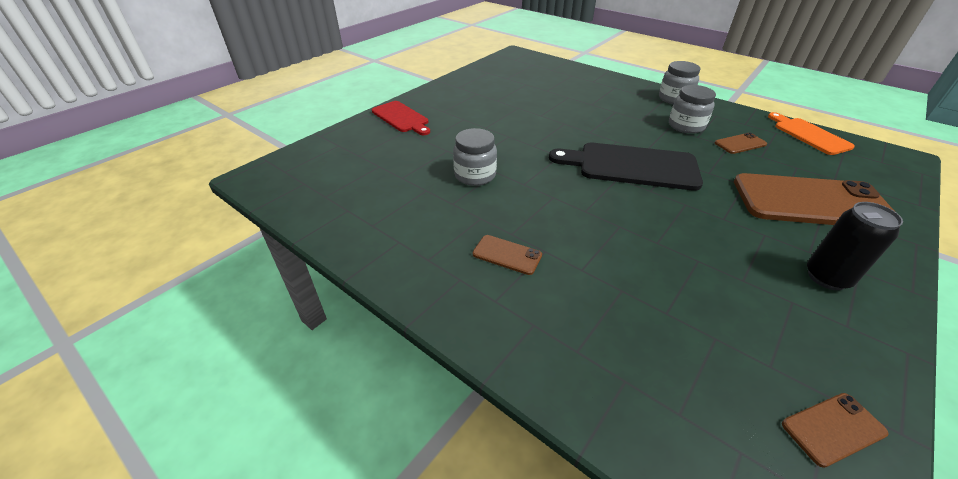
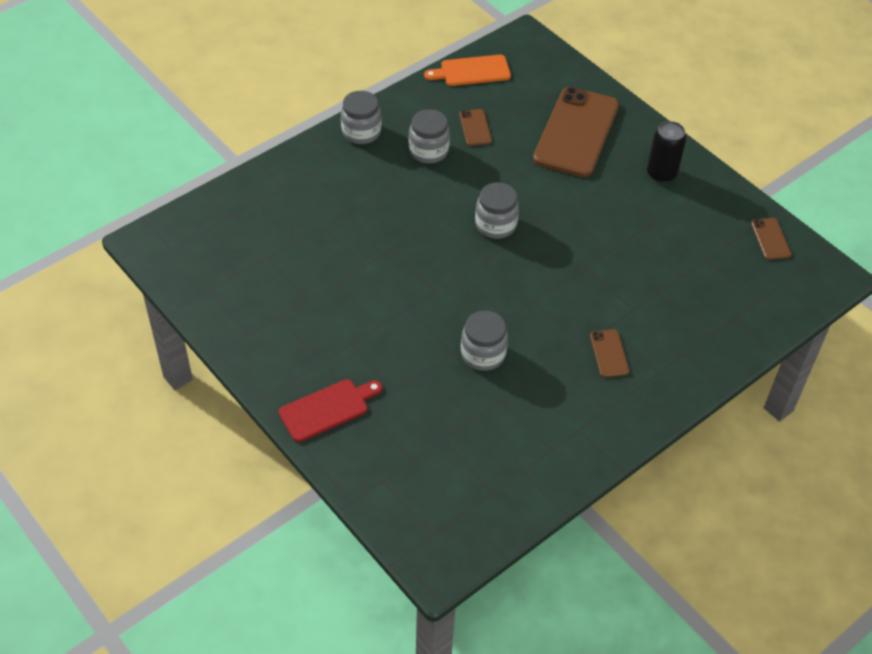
camera: 80 degrees left, 10 degrees up
(507, 255) = (609, 353): brown phone -> brown phone turned 45 degrees counterclockwise
(631, 166) = (495, 225): black cutting board -> grey jar

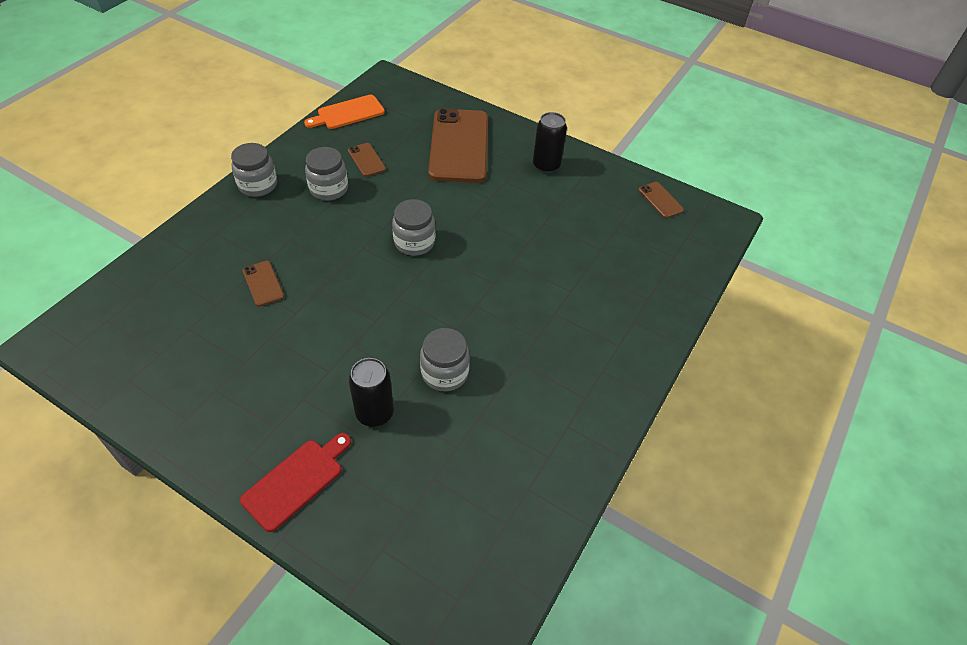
camera: 20 degrees left, 0 degrees up
(409, 372) = (375, 413): none -> black can
(609, 353) = (566, 339): brown phone -> brown phone (263, 283)

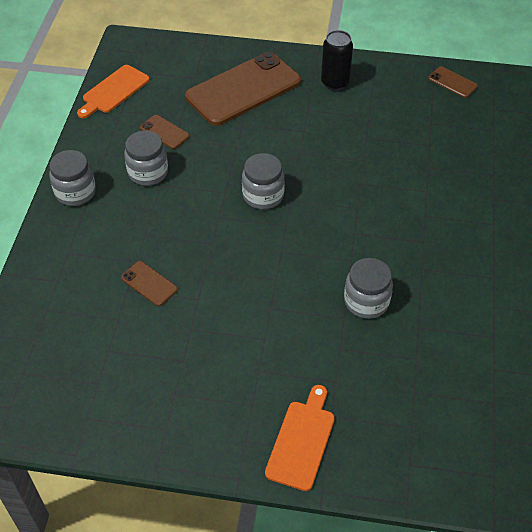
camera: 20 degrees left, 0 degrees up
(296, 481) = (301, 441): red cutting board -> orange cutting board
(375, 413) = (330, 358): black can -> none
(459, 146) = (243, 89): brown phone -> brown phone turned 75 degrees clockwise

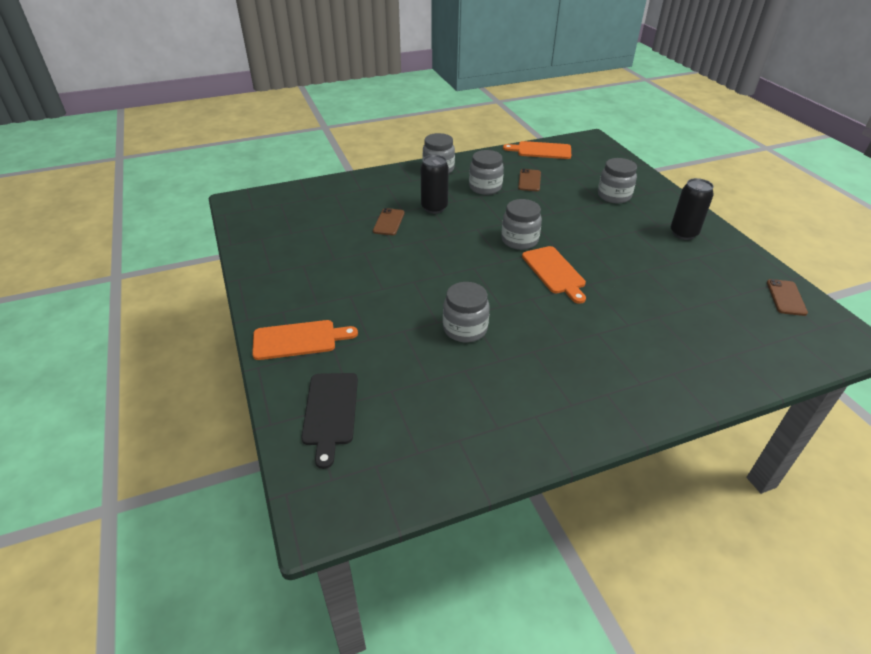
camera: 60 degrees right, 10 degrees down
(152, 233) = (434, 208): none -> black can
(243, 89) = (614, 196): brown phone -> grey jar
(328, 197) = (554, 272): none -> orange cutting board
(417, 449) = (330, 412): none -> black cutting board

